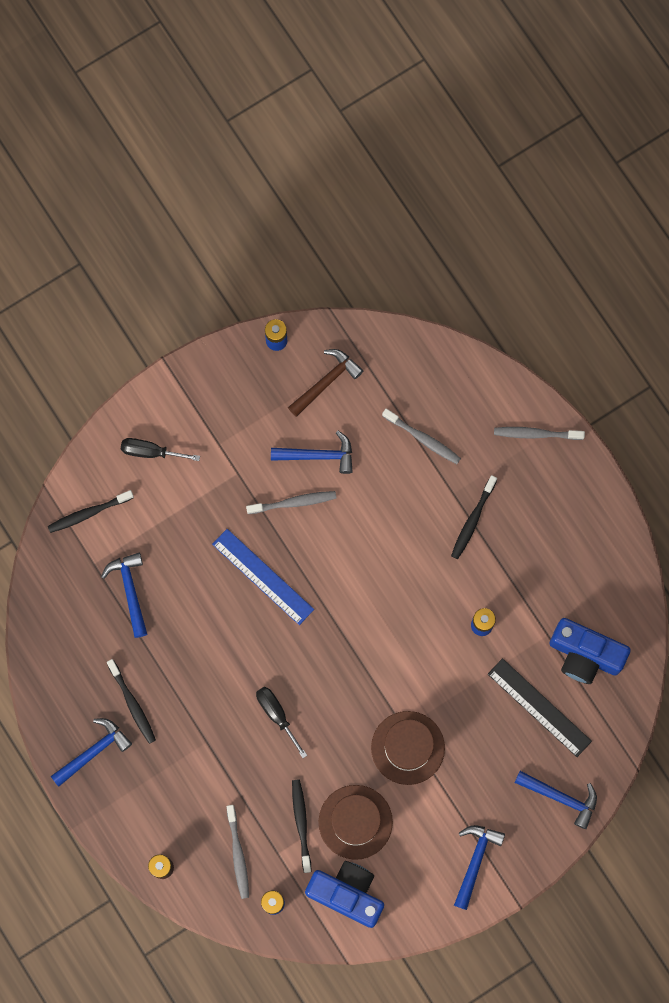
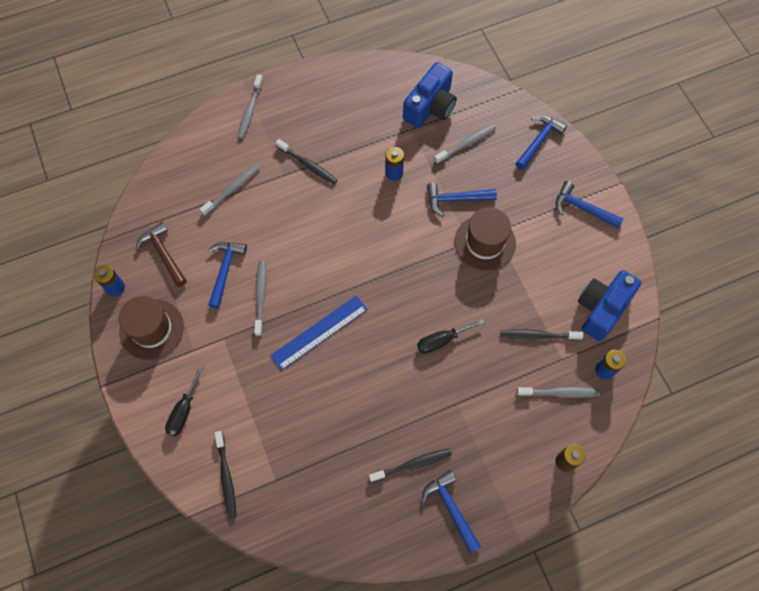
camera: 80 degrees left, 10 degrees down
(130, 591) = (308, 450): blue hammer -> blue hammer (456, 199)
(355, 822) = (541, 292): brown hat -> brown hat (152, 329)
(539, 707) = (466, 144): black ruler -> grey toothbrush

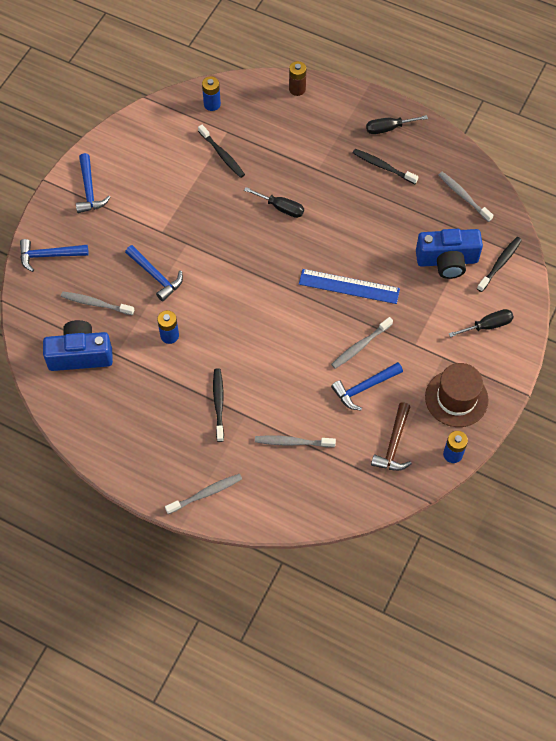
camera: 130 degrees left, 5 degrees down
(451, 508) = (388, 128): blue hammer -> black screwdriver
(485, 242) = (177, 233): brown hat -> none
(559, 393) = (253, 119): grey toothbrush -> grey toothbrush (463, 196)
(601, 309) = (166, 131): blue camera -> blue camera (447, 261)

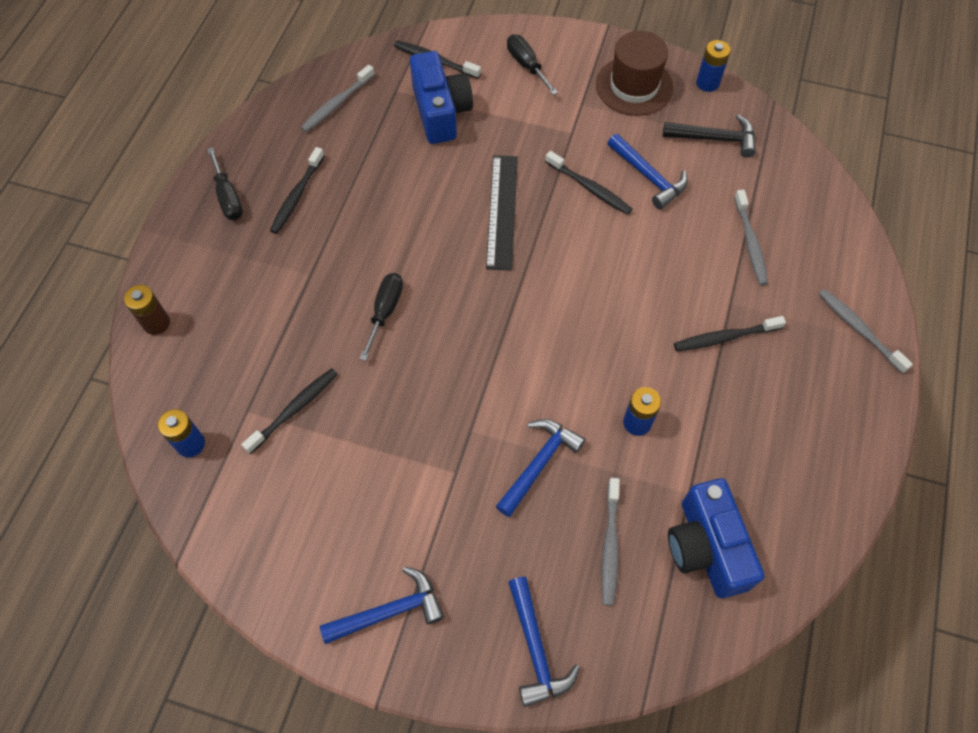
camera: 100 degrees left, 0 degrees up
(349, 286) = (502, 211): blue ruler -> black ruler
(360, 346) = (589, 188): grey toothbrush -> black toothbrush
(394, 444) = (714, 138): brown hammer -> black hammer

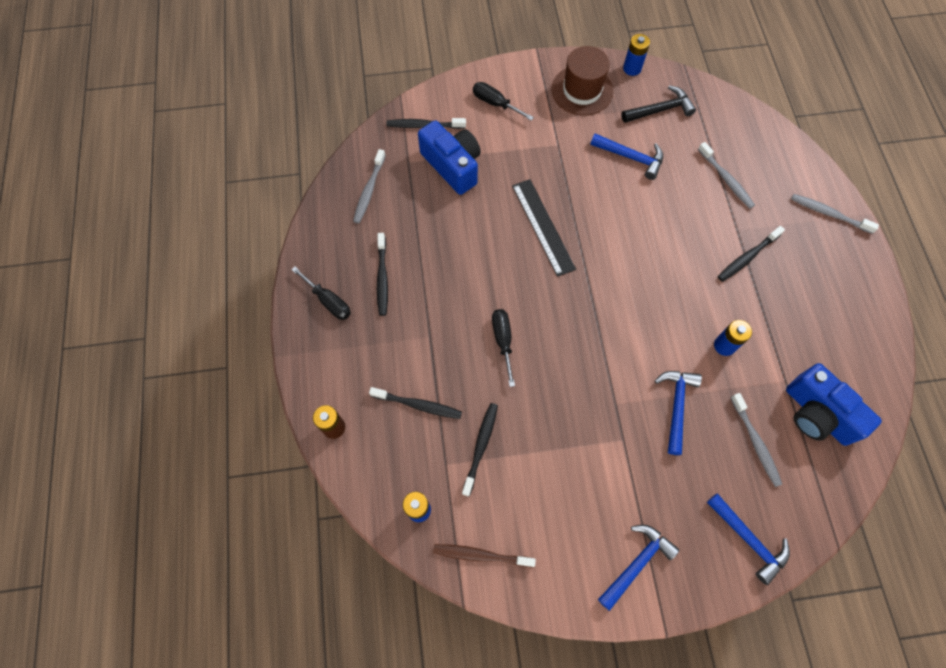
camera: 25 degrees left, 5 degrees up
(226, 521) = (481, 555): none -> brown toothbrush
(589, 188) = (595, 183): black toothbrush -> black toothbrush (418, 405)

